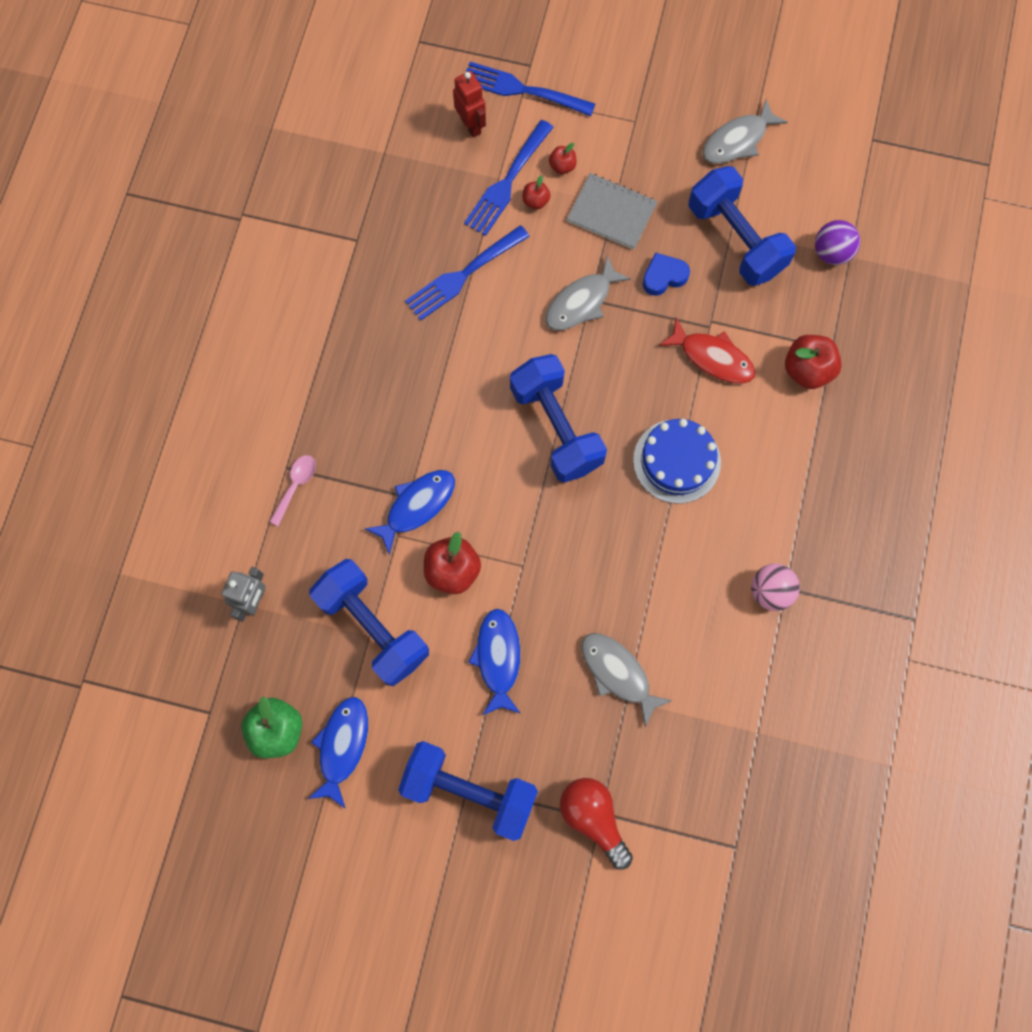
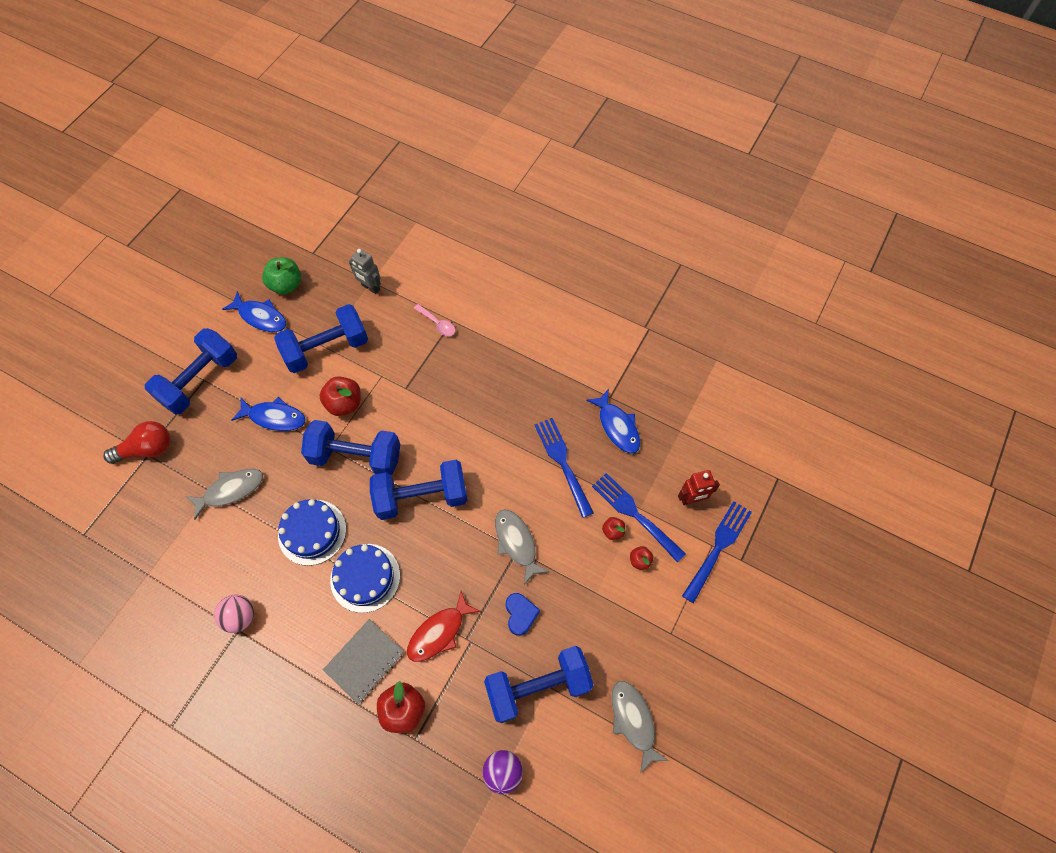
camera: 105 degrees right, 10 degrees down
(417, 506) = (397, 392): blue fish -> blue fish (617, 426)
(525, 527) = (356, 457): none -> blue dumbbell
(611, 213) = (588, 588): grey notebook -> grey notebook (364, 661)
(641, 545) = (312, 532): none -> blue cake

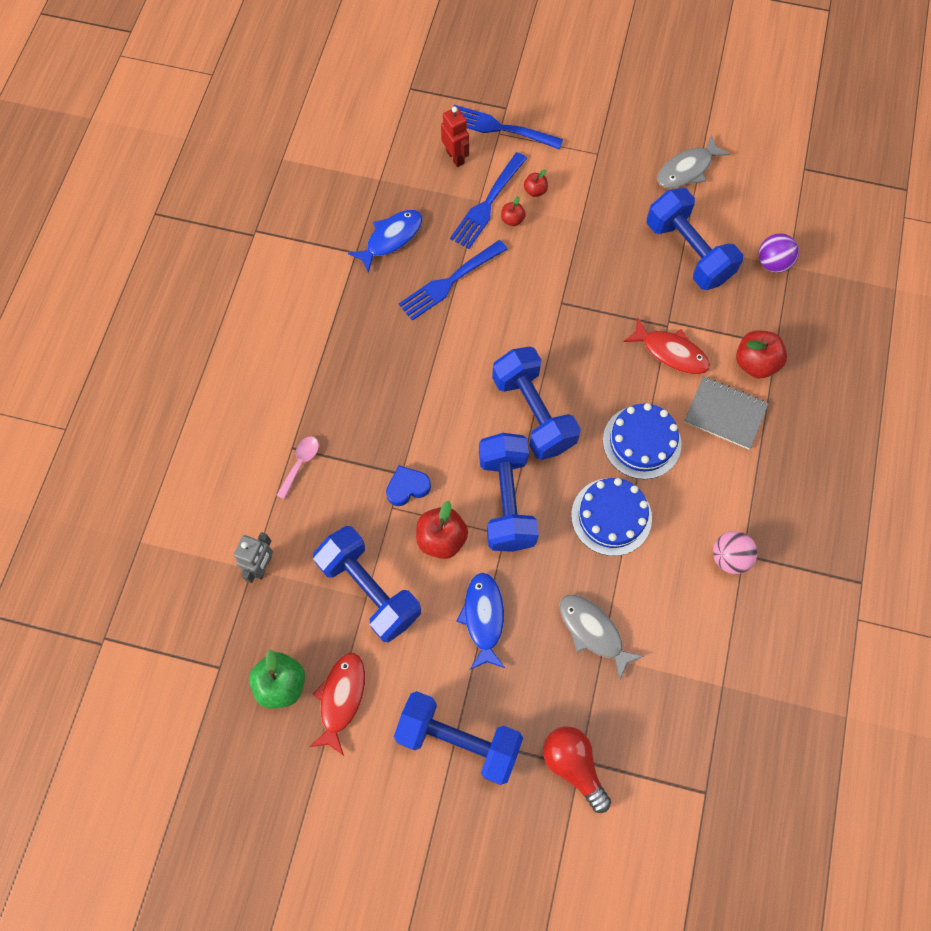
camera: 105 degrees left, 5 degrees up
(260, 317) = (341, 698): blue fish -> red fish
(516, 543) = (554, 305): grey fish -> none
(520, 614) = (626, 283): blue heart -> blue heart (407, 487)

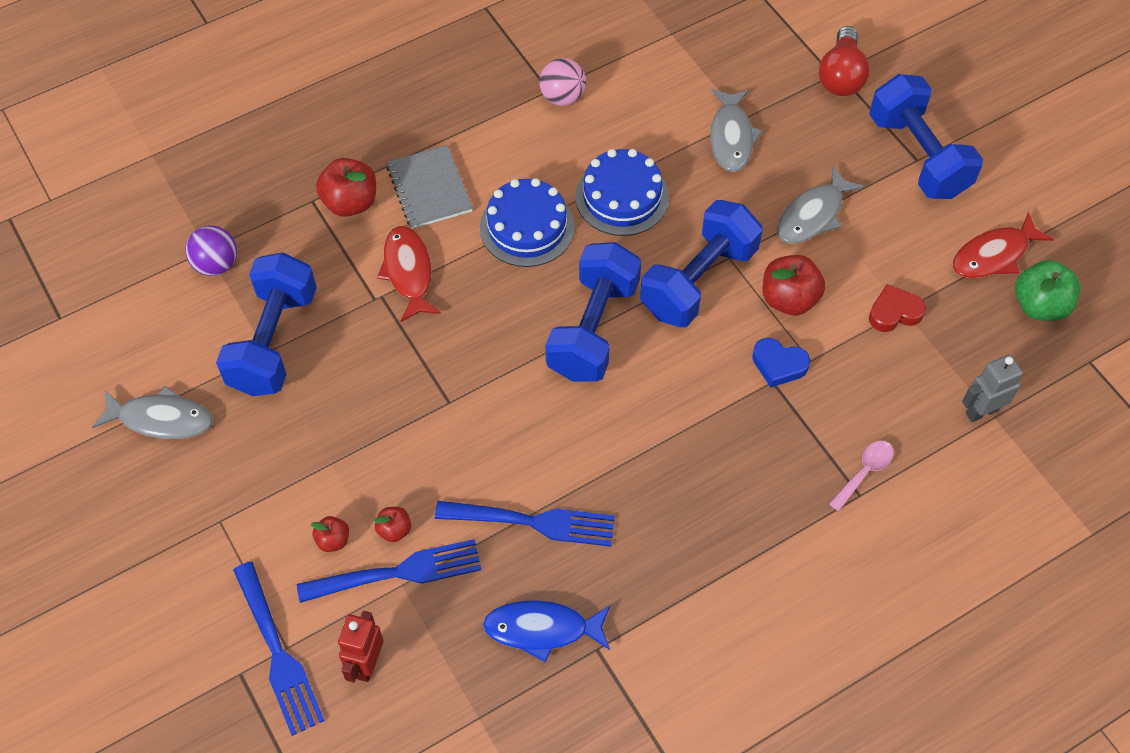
camera: 135 degrees left, 10 degrees down
(300, 463) = (864, 472): pink spoon -> pink spoon turned 150 degrees clockwise
(370, 589) = (894, 312): blue dumbbell -> red heart
(483, 618) = (813, 215): blue fish -> grey fish

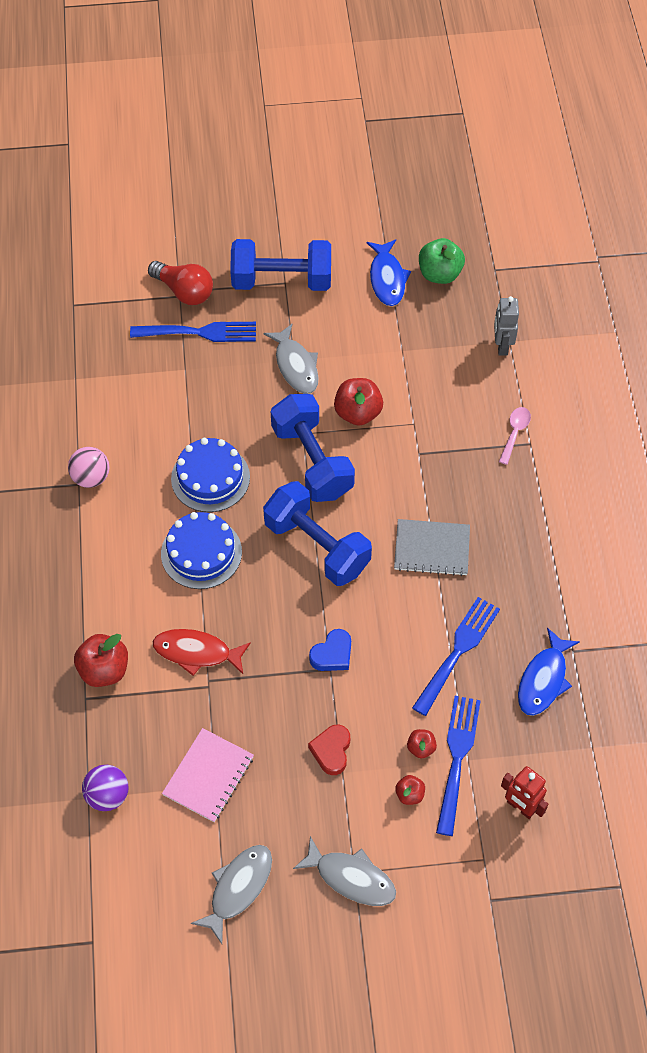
camera: 65 degrees left, 0 degrees up
(273, 341) = (208, 776): blue dumbbell -> pink notebook
(278, 653) = (486, 867): blue fork -> blue fork (199, 332)
(429, 189) = (124, 607): grey notebook -> grey notebook (432, 549)
(731, 137) = (198, 384): grey fish -> grey fish (351, 877)
(778, 365) = (407, 444): blue heart -> blue heart (332, 654)
(864, 472) = (515, 433): pink spoon -> pink spoon turned 45 degrees clockwise
(894, 312) = (402, 357): red heart -> red heart (331, 751)
(994, 255) = (387, 278): red fish -> blue fish

